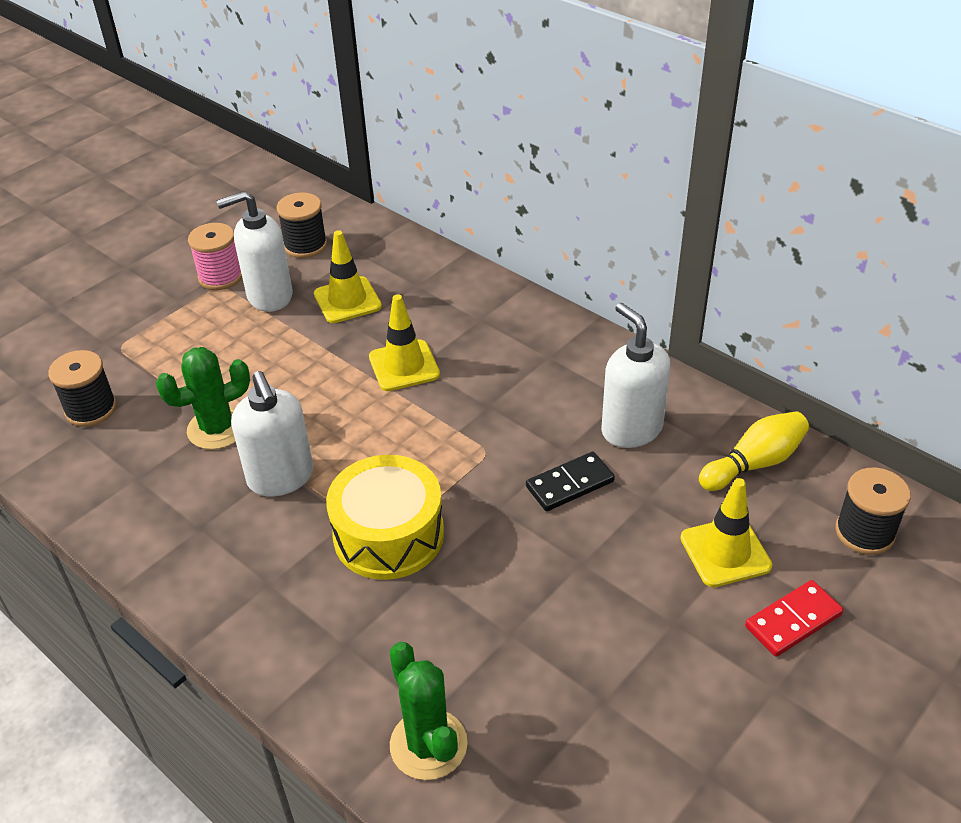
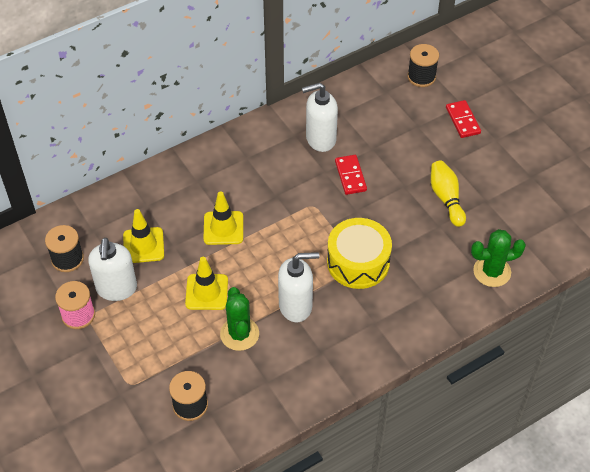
camera: 75 degrees left, 10 degrees up
(570, 484) = (350, 176): black domino -> red domino
(725, 552) = (416, 130): yellow traffic cone -> yellow traffic cone (206, 292)
(754, 463) = (364, 99): yellow bowling pin -> yellow bowling pin (446, 198)

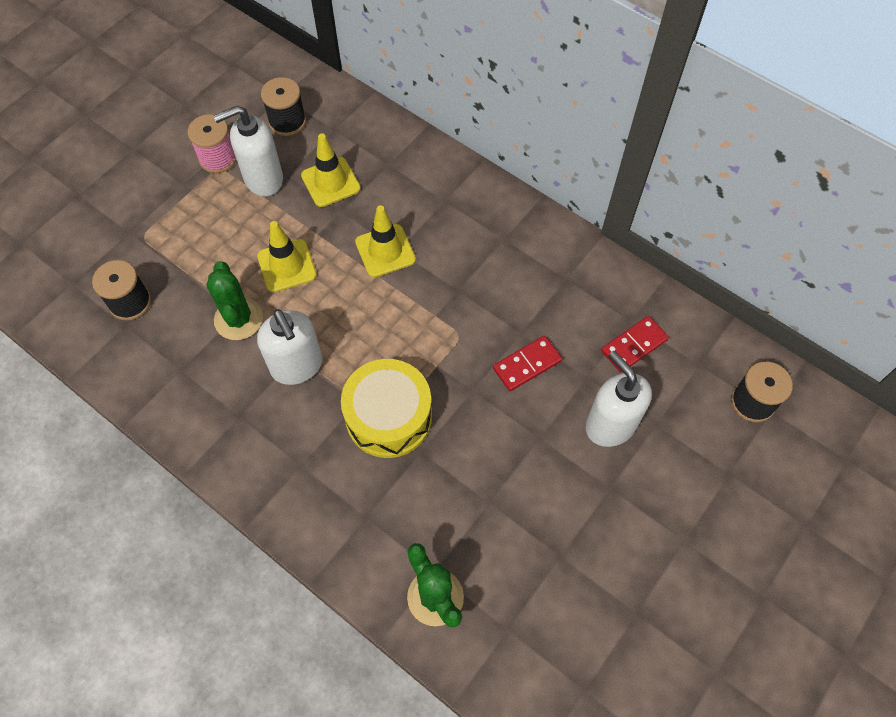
camera: 70 degrees right, 10 degrees up
(239, 334) = (238, 319): green cactus -> green cactus turned 75 degrees counterclockwise
(320, 139) = (573, 310): white soap dispenser -> white soap dispenser (610, 425)
(446, 198) = (541, 499): yellow bowling pin -> none
(463, 120) = (698, 482): red domino -> red domino (634, 345)

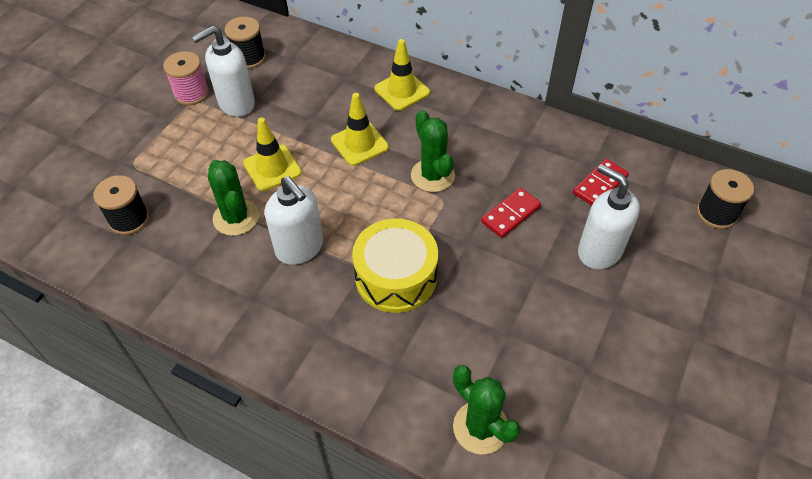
camera: 10 degrees left, 10 degrees down
(330, 182) = (298, 98): yellow traffic cone -> yellow traffic cone (402, 91)
(455, 303) = (432, 175): none -> green cactus

